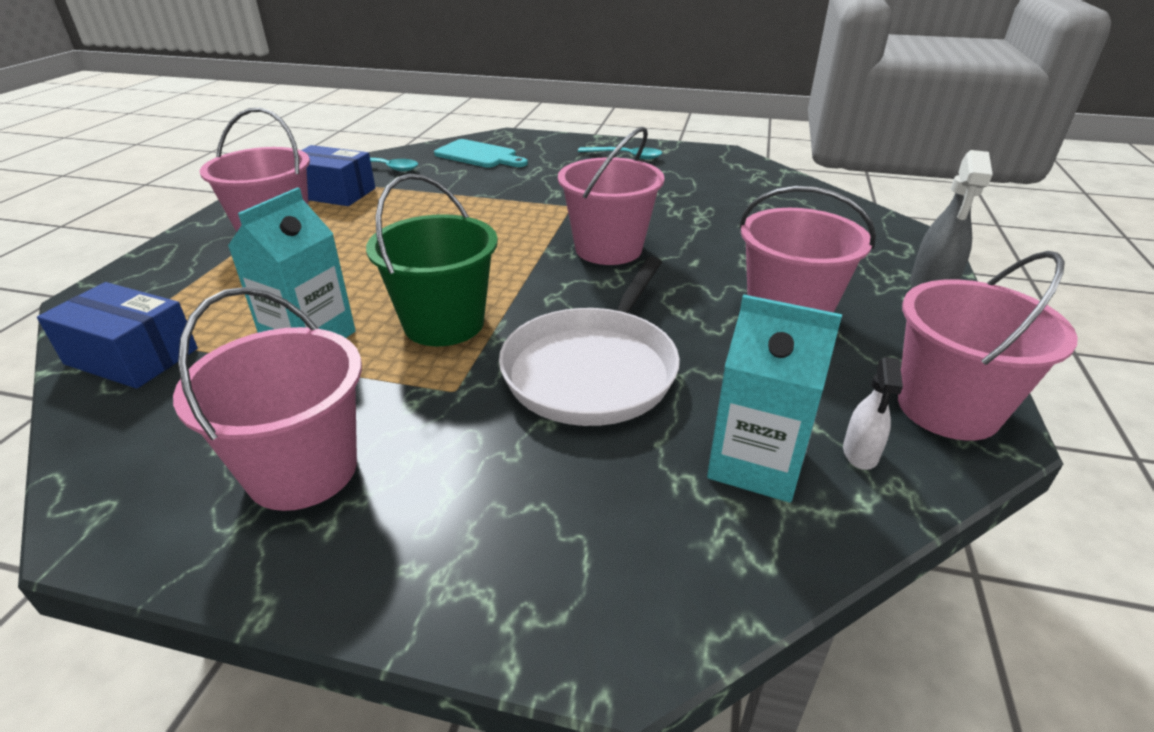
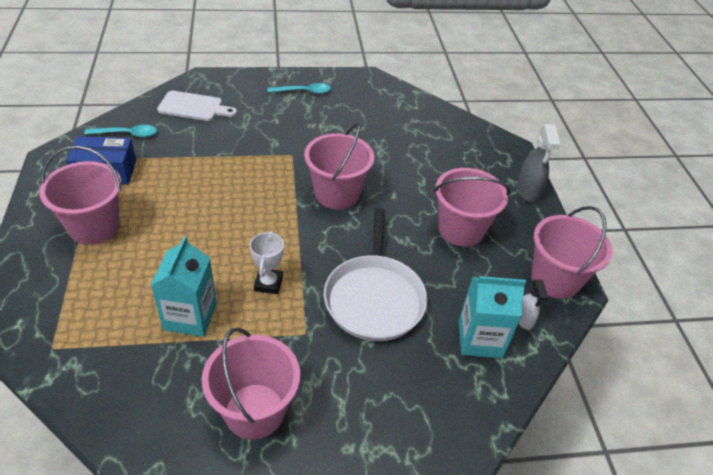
camera: 25 degrees left, 10 degrees up
(132, 356) = (79, 362): blue box -> none
(444, 323) = (268, 283): green bucket -> white trophy
(478, 155) = (193, 107): turquoise cutting board -> white cutting board

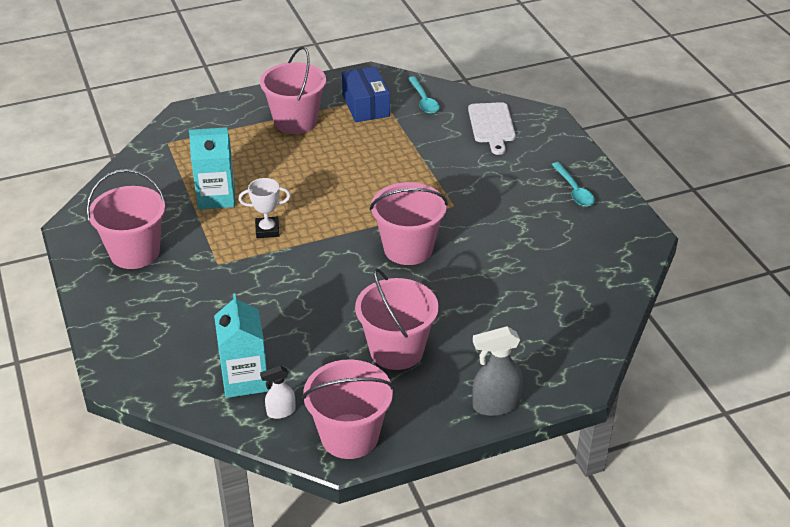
camera: 80 degrees right, 5 degrees down
(374, 298) = (273, 299): white pan -> none

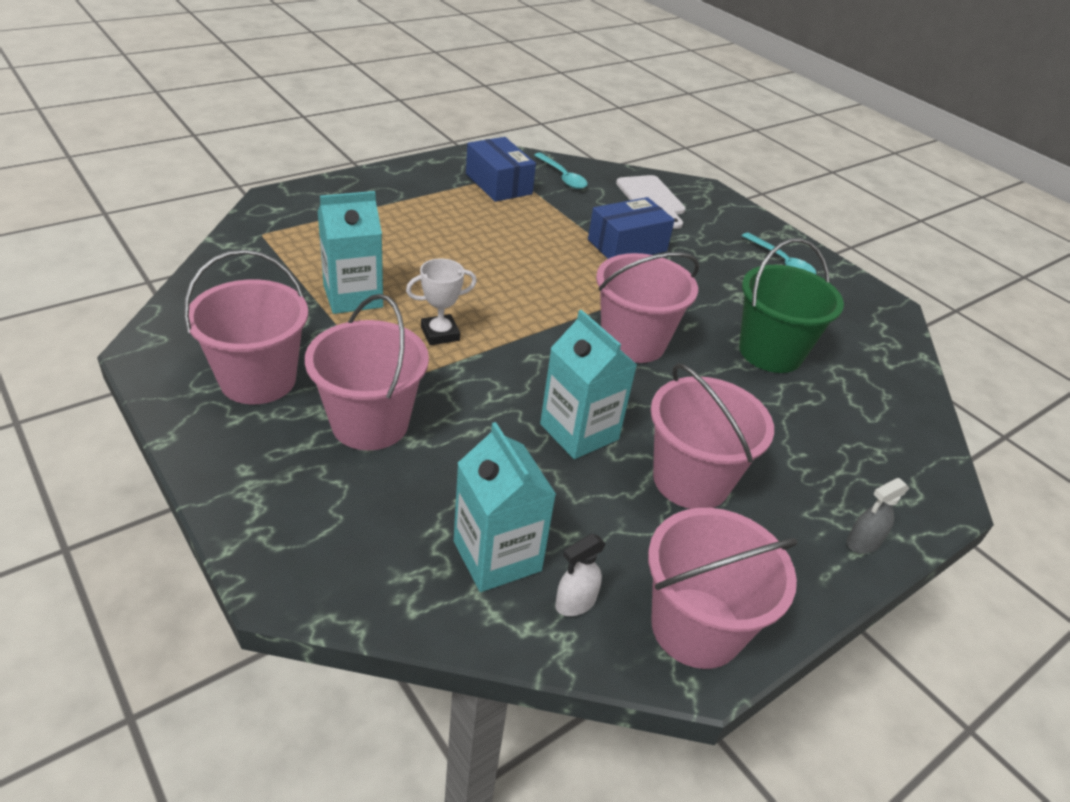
camera: 20 degrees left, 0 degrees up
(295, 121) = (421, 203): pink bucket -> pink bucket (370, 423)
(334, 309) = (579, 432): none -> turquoise carton
(446, 167) = (627, 245): none -> blue box
(495, 405) = (862, 543): grey spray bottle -> grey spray bottle, size x0.60
(514, 266) = (770, 352): none -> green bucket

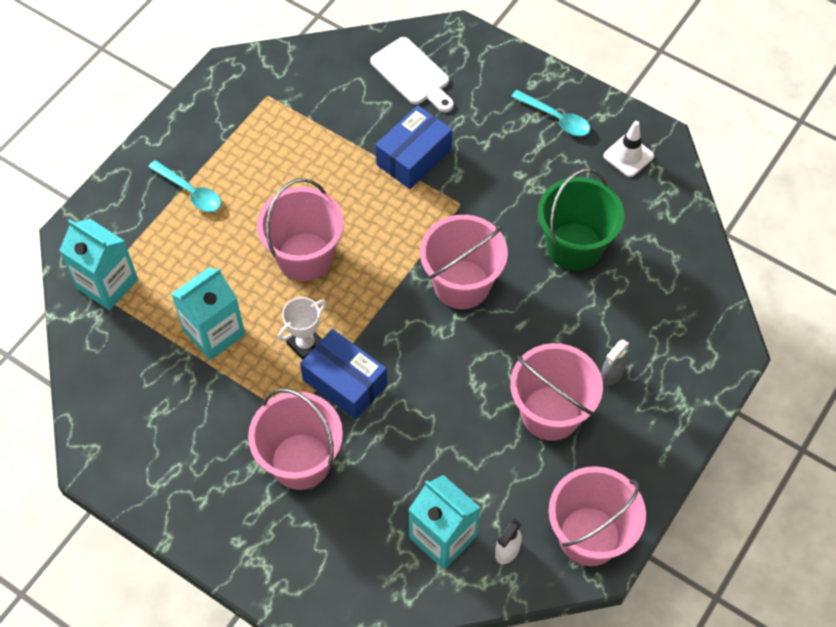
camera: 15 degrees left, 20 degrees up
(258, 379) = (195, 456): pink bucket -> pink bucket (305, 257)
(498, 184) = (262, 116): blue box -> blue box (345, 382)
(562, 177) = (317, 77): turquoise spoon -> turquoise spoon (190, 192)
(579, 432) = (455, 402): turquoise carton -> turquoise carton (107, 284)
(851, 306) = (628, 156): none -> white traffic cone
(862, 543) = (682, 419): grey spray bottle -> grey spray bottle (611, 374)

